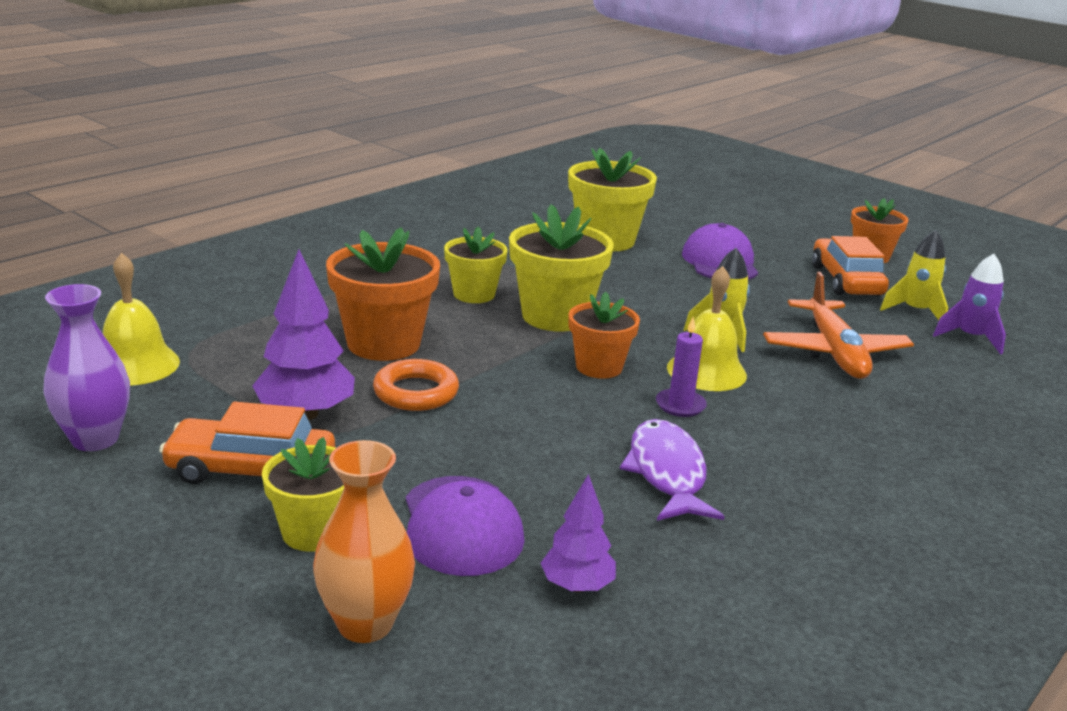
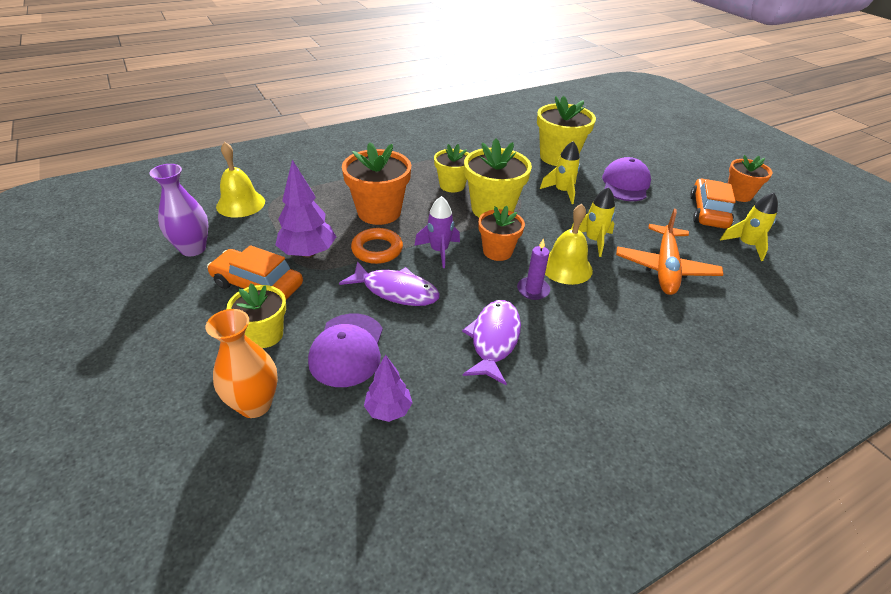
camera: 20 degrees right, 15 degrees up
(483, 439) = (396, 291): none -> purple fish
(640, 282) = (562, 192): none -> yellow rocket
(970, 338) = (776, 274): purple rocket -> purple rocket (439, 251)

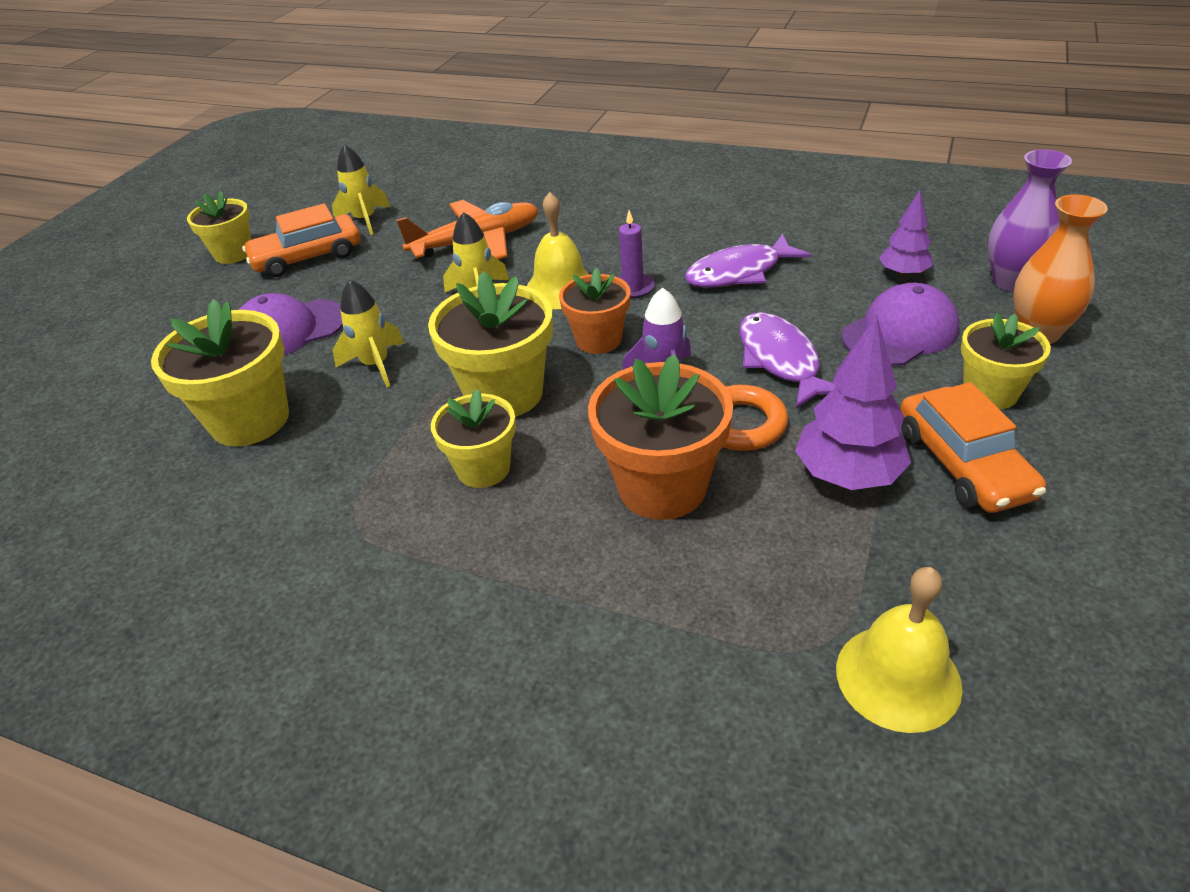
camera: 125 degrees left, 0 degrees up
(193, 249) = (1051, 602): purple vase -> purple vase (1011, 282)
(738, 195) = (233, 254): orange flower pot -> yellow flower pot

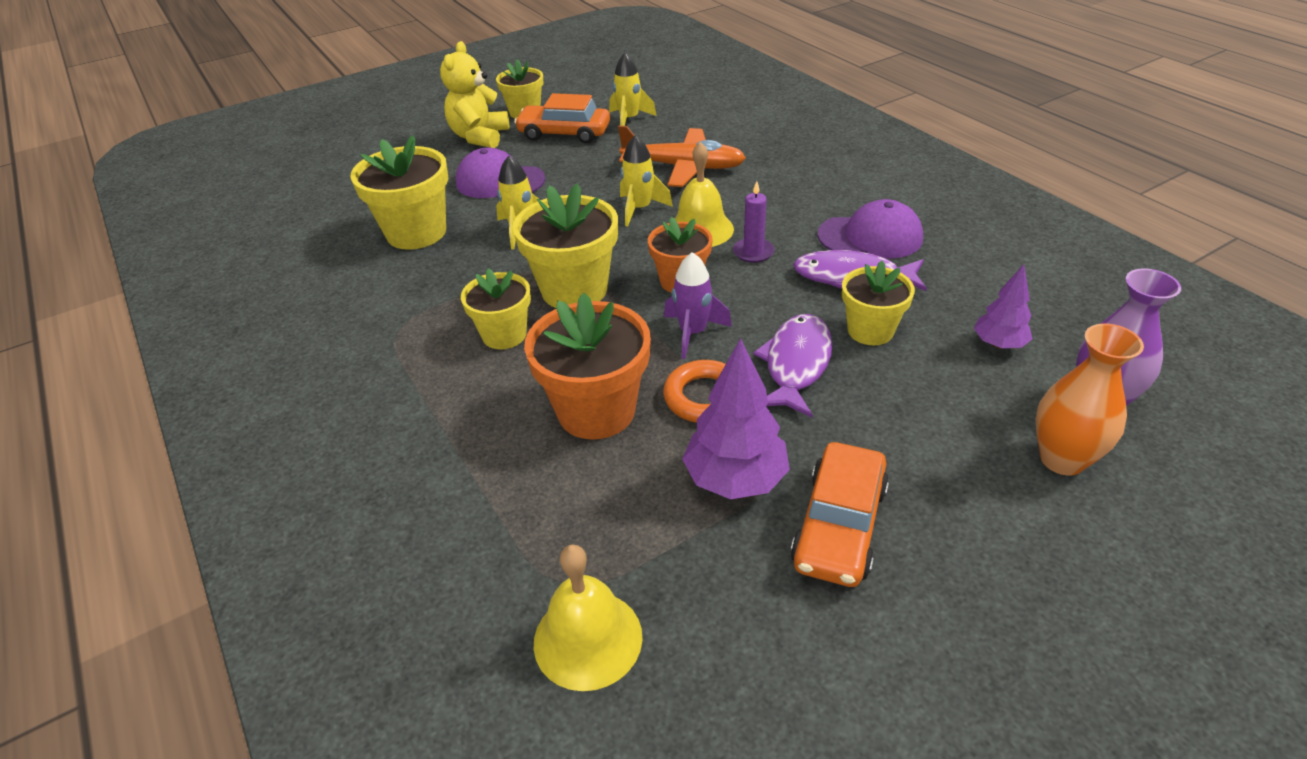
camera: 35 degrees right, 0 degrees up
(207, 296) = (479, 137): none -> yellow teddy bear
(900, 332) = (927, 392): purple cap -> purple cap (870, 237)
(990, 392) = (942, 484): yellow flower pot -> yellow flower pot (870, 330)

